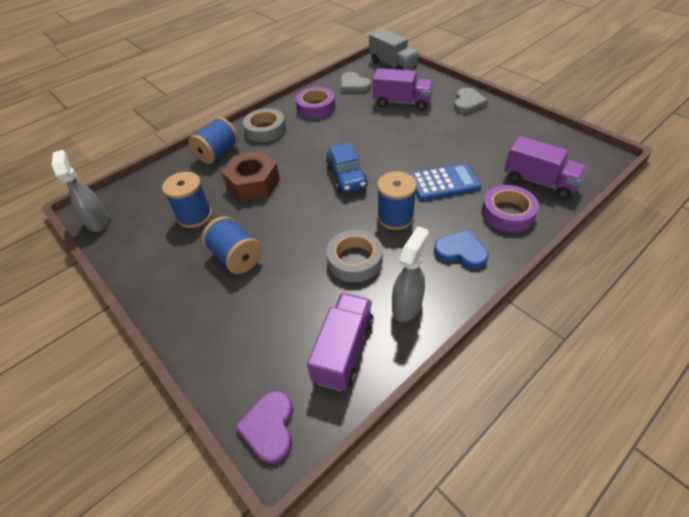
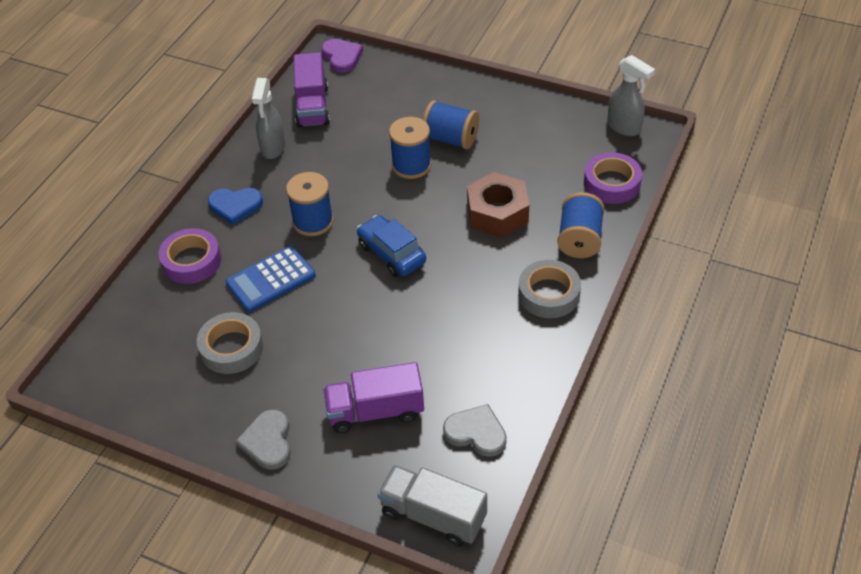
camera: 155 degrees right, 0 degrees up
(195, 215) = (529, 161): blue spool -> blue spool (411, 165)
(316, 107) = (506, 360): purple tape -> purple tape (612, 183)
(355, 260) = (335, 169): grey tape -> grey tape (231, 348)
(539, 182) = (155, 314): purple truck -> none

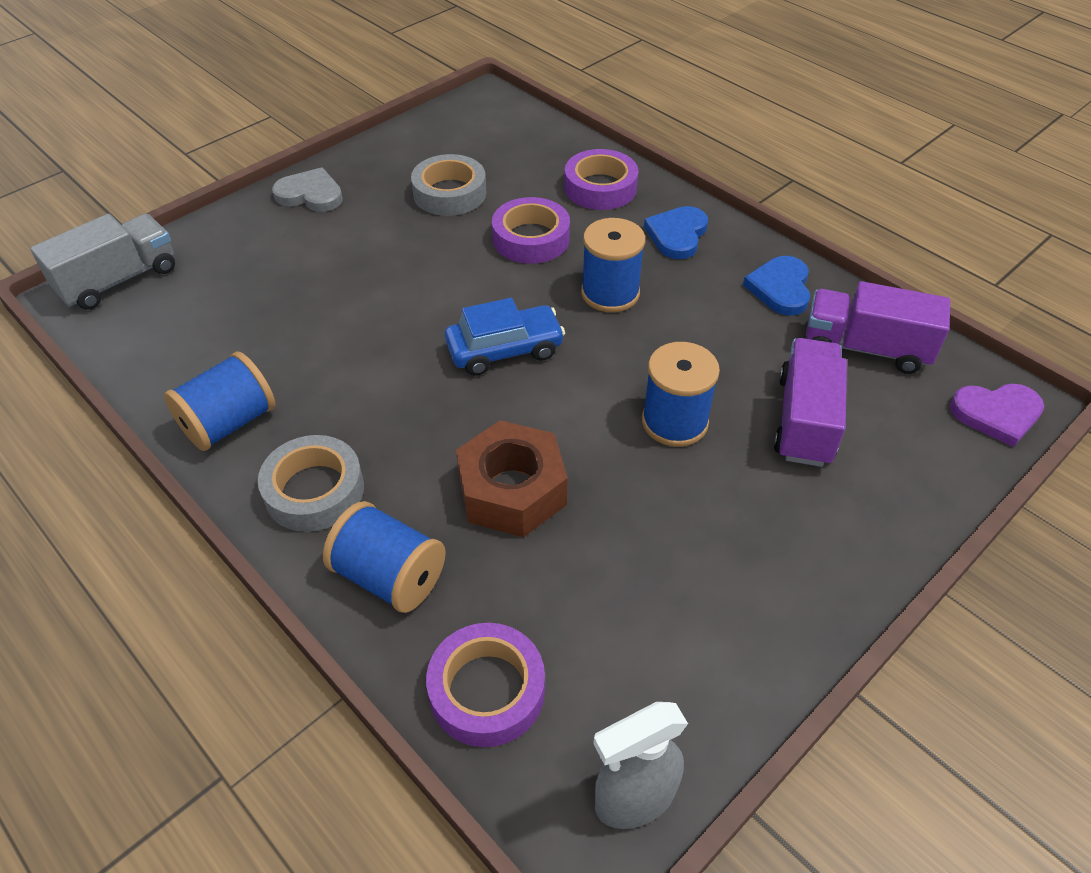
camera: 110 degrees right, 0 degrees up
(271, 279) = (531, 238): blue calculator -> purple tape
(273, 148) = (780, 288): grey spray bottle -> blue heart
(375, 411) = (278, 273): purple truck -> purple truck (805, 420)
(451, 139) = (718, 491): blue spool -> blue spool (229, 423)
(476, 433) = (176, 342): grey heart -> none

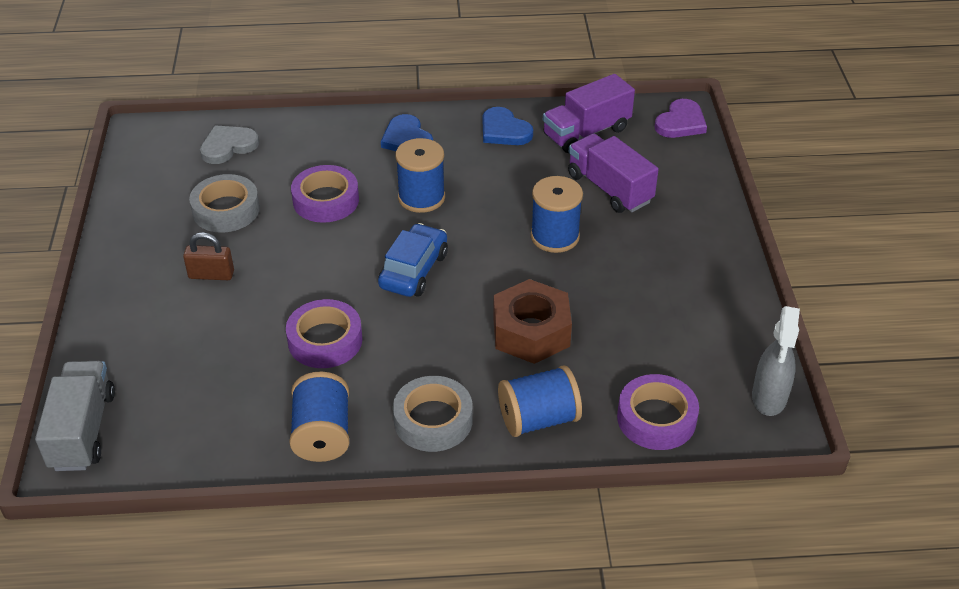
camera: 50 degrees left, 5 degrees down
(310, 194) = (126, 278): grey heart -> grey heart (228, 146)
(363, 234) = (211, 275): none -> brown padlock
(600, 188) = (318, 141): purple tape -> purple tape (325, 340)

